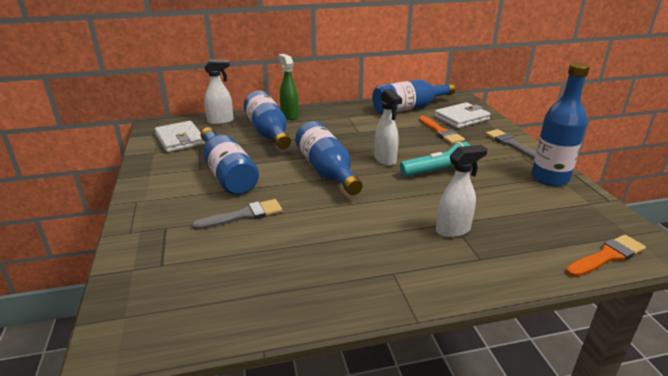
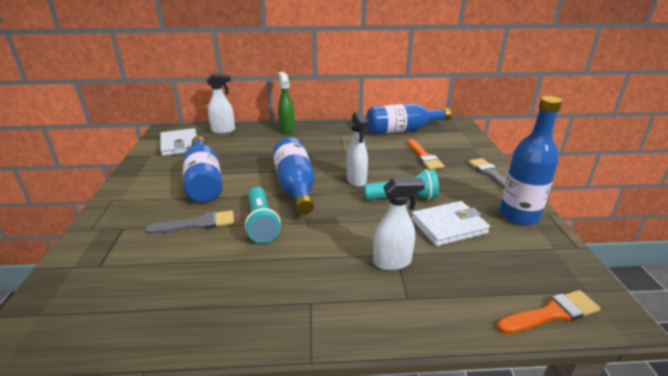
camera: 10 degrees right, 0 degrees up
(268, 132) = (260, 144): blue bottle -> none
(310, 208) = (261, 223): none -> turquoise flashlight
(461, 118) = (450, 144): white wallet -> white wallet (448, 226)

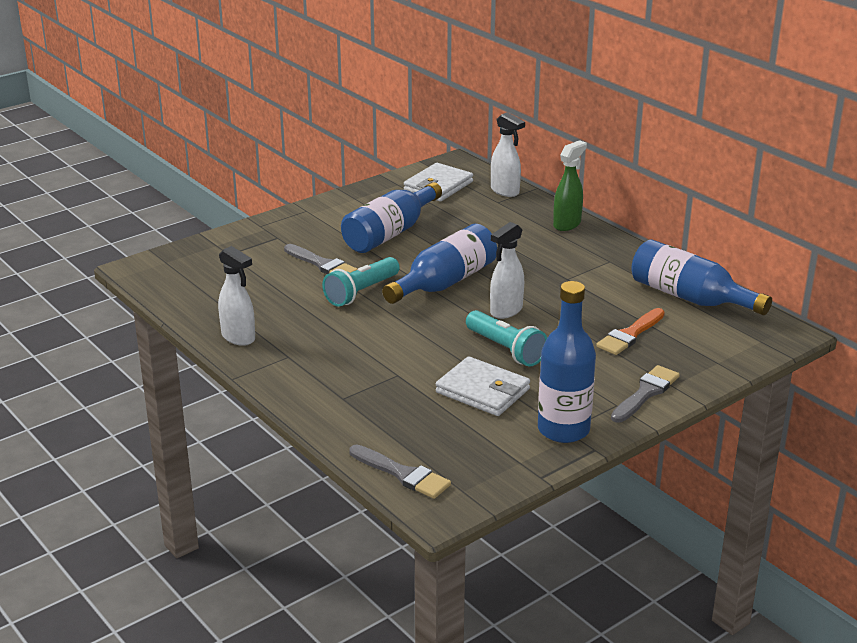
camera: 55 degrees right, 0 degrees up
(392, 262) = (383, 377): white spray bottle -> white spray bottle (238, 337)
(551, 313) = (403, 474): orange brush -> grey brush

